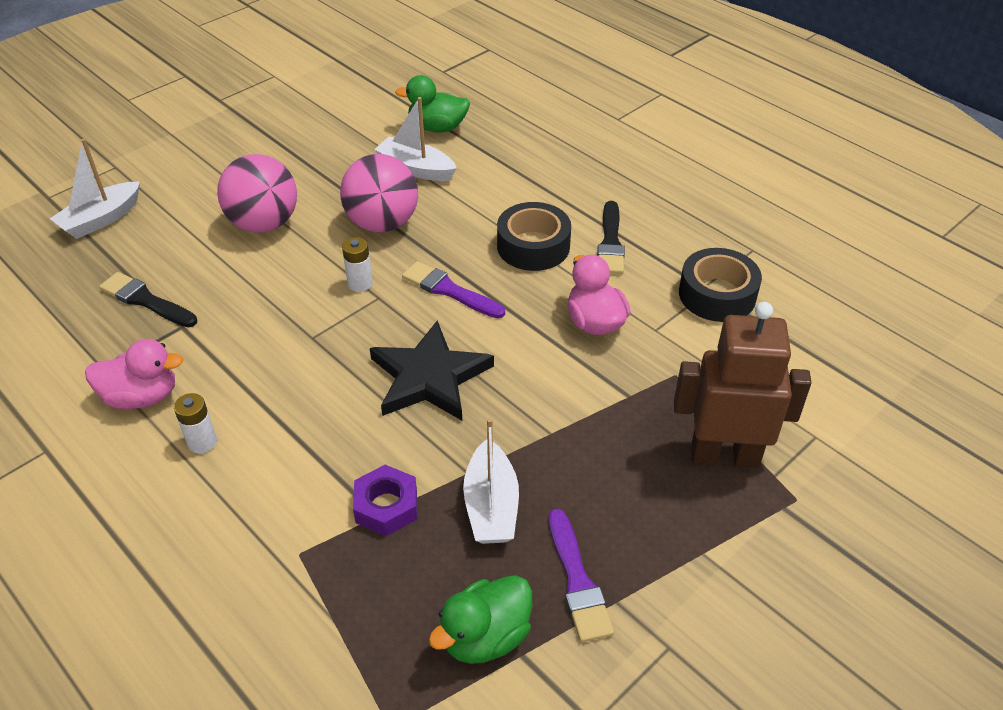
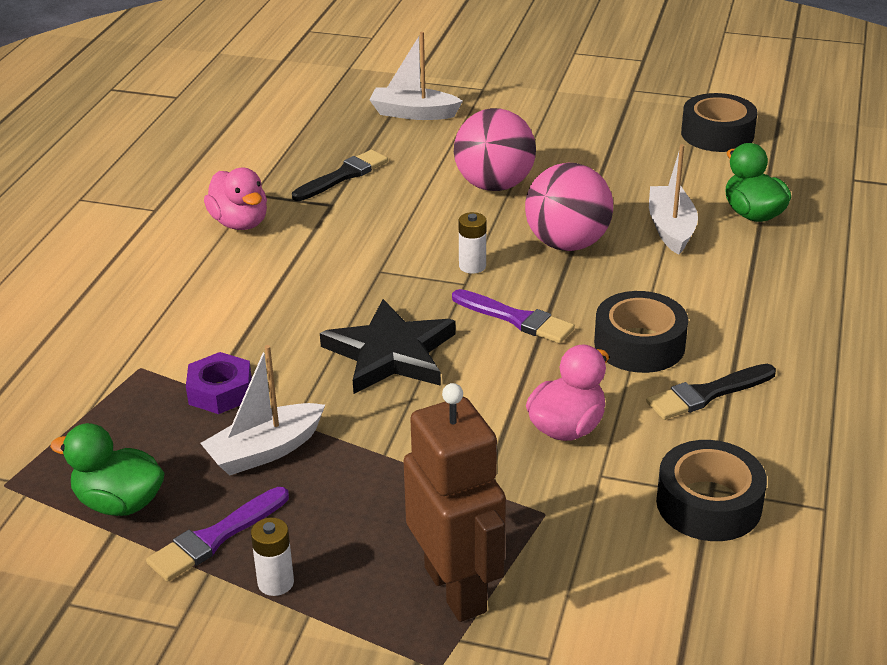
camera: 60 degrees right, 10 degrees down
(146, 300) = (343, 176): black brush -> black brush turned 45 degrees clockwise
(202, 442) = (216, 271): white battery -> white battery (275, 583)
(326, 94) = (717, 134): none -> black tape
(449, 290) = (516, 319): purple brush -> purple brush turned 120 degrees clockwise

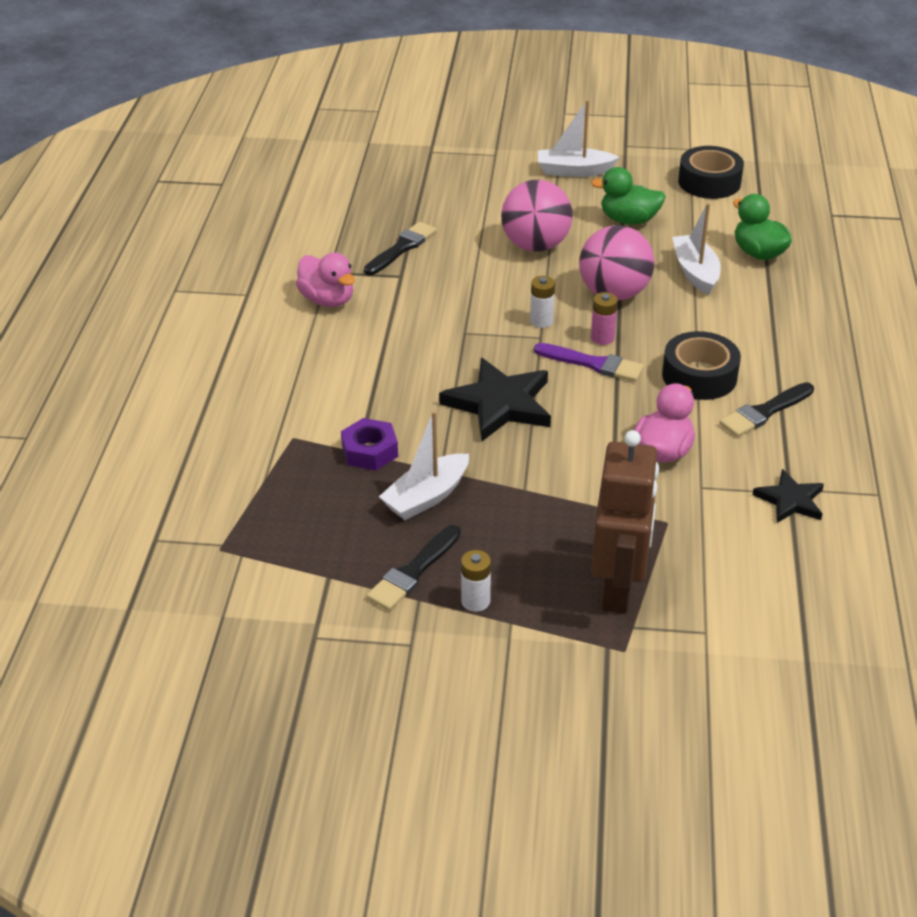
camera: 10 degrees left, 5 degrees up
(119, 503) = (323, 553): green duck -> green duck (628, 220)
(215, 537) = (413, 571): purple brush -> black brush
(413, 113) = (442, 183): white boat -> white boat (574, 171)
(456, 589) = (618, 589): brown robot -> brown robot turned 45 degrees clockwise
(537, 291) = (602, 338): none -> pink battery
(708, 504) = (790, 500): black tape -> black star

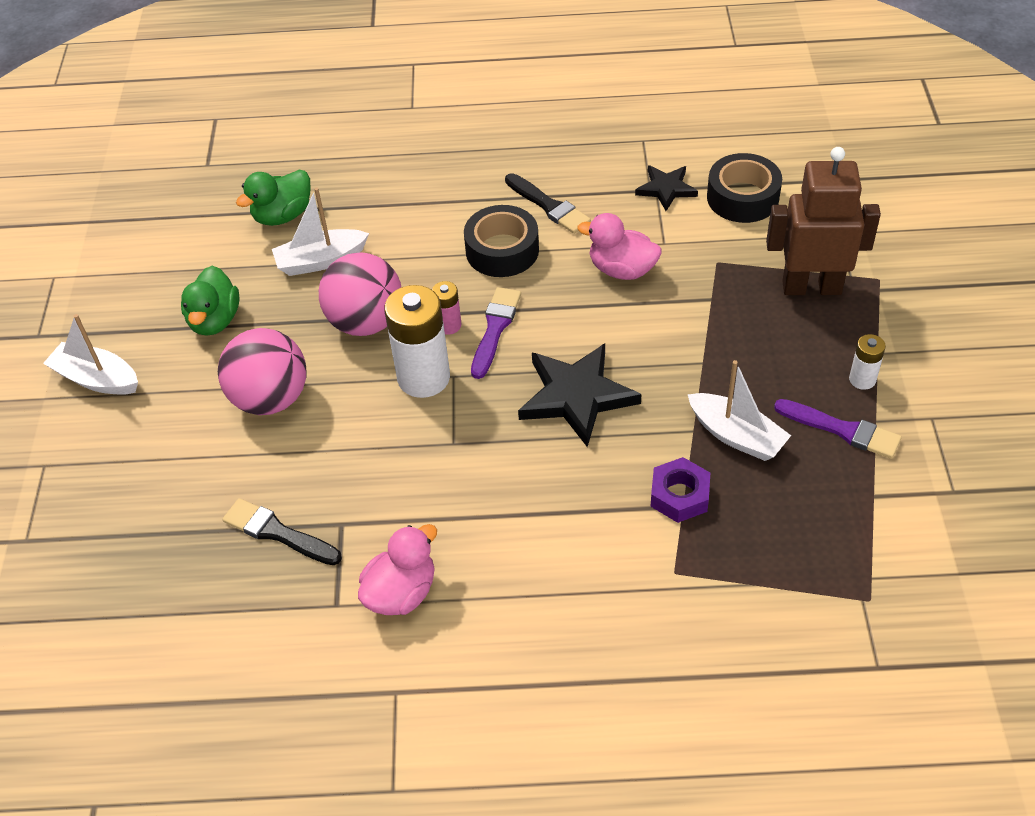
camera: 95 degrees left, 10 degrees up
(413, 571) = (842, 430): black brush -> purple brush
(541, 321) = (423, 378): white battery -> white battery, size x2.03
(574, 171) = (97, 379): white boat -> white boat turned 120 degrees clockwise
(709, 182) = (134, 257): black tape -> black tape (742, 197)

